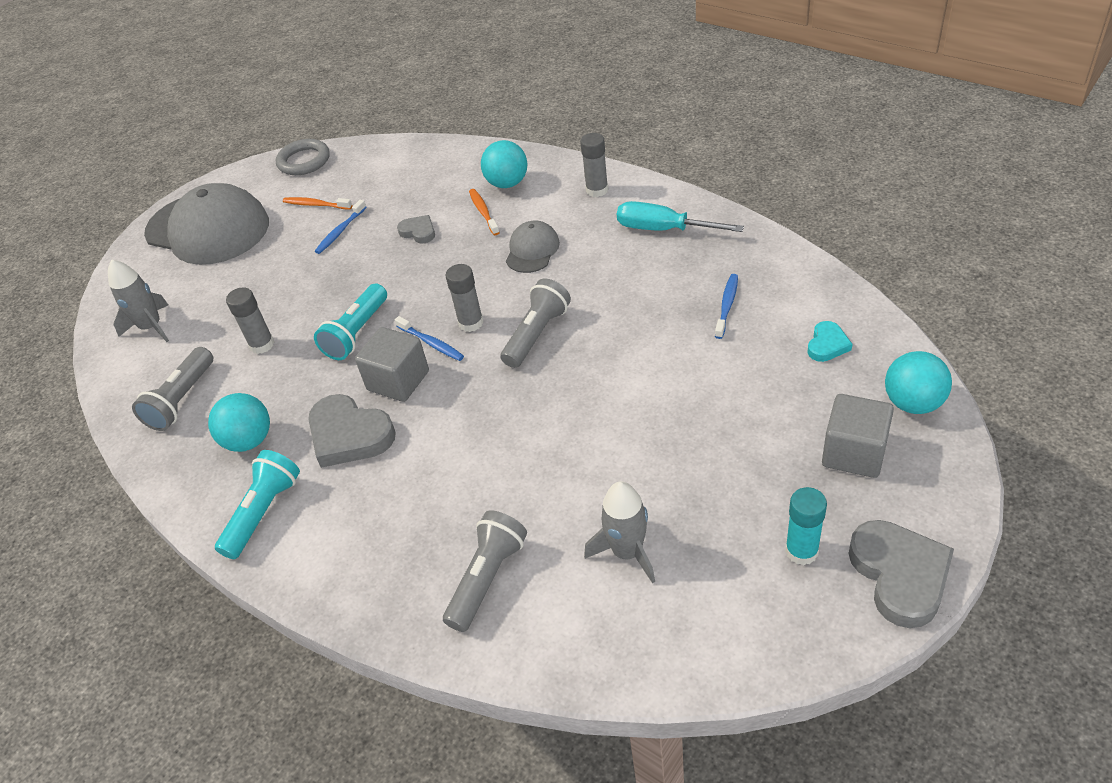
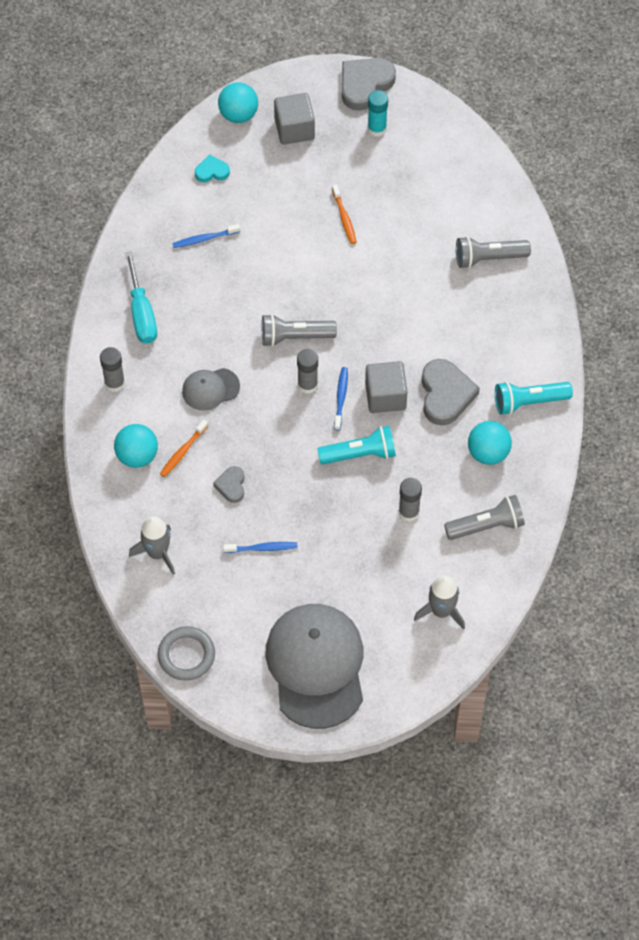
camera: 130 degrees left, 15 degrees up
(316, 205) = (240, 595): orange toothbrush -> orange toothbrush (344, 218)
(627, 552) = (429, 203): grey rocket -> grey rocket (157, 553)

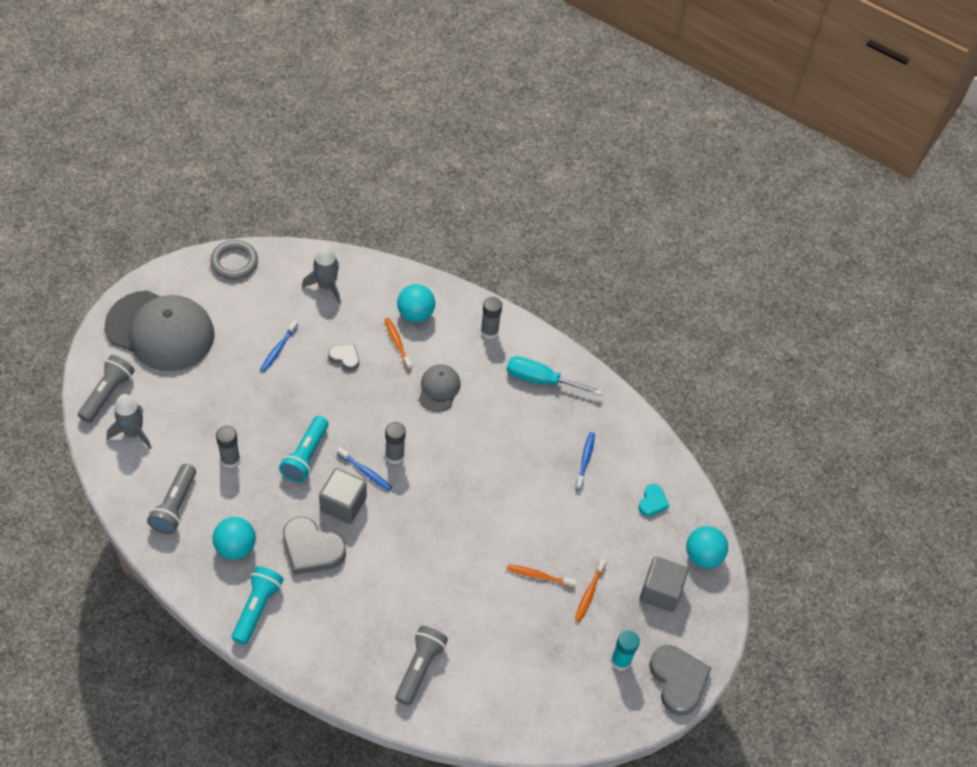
camera: 115 degrees right, 5 degrees down
(295, 337) = (445, 471): grey flashlight -> grey flashlight (107, 394)
(333, 176) = (589, 593): none -> orange toothbrush

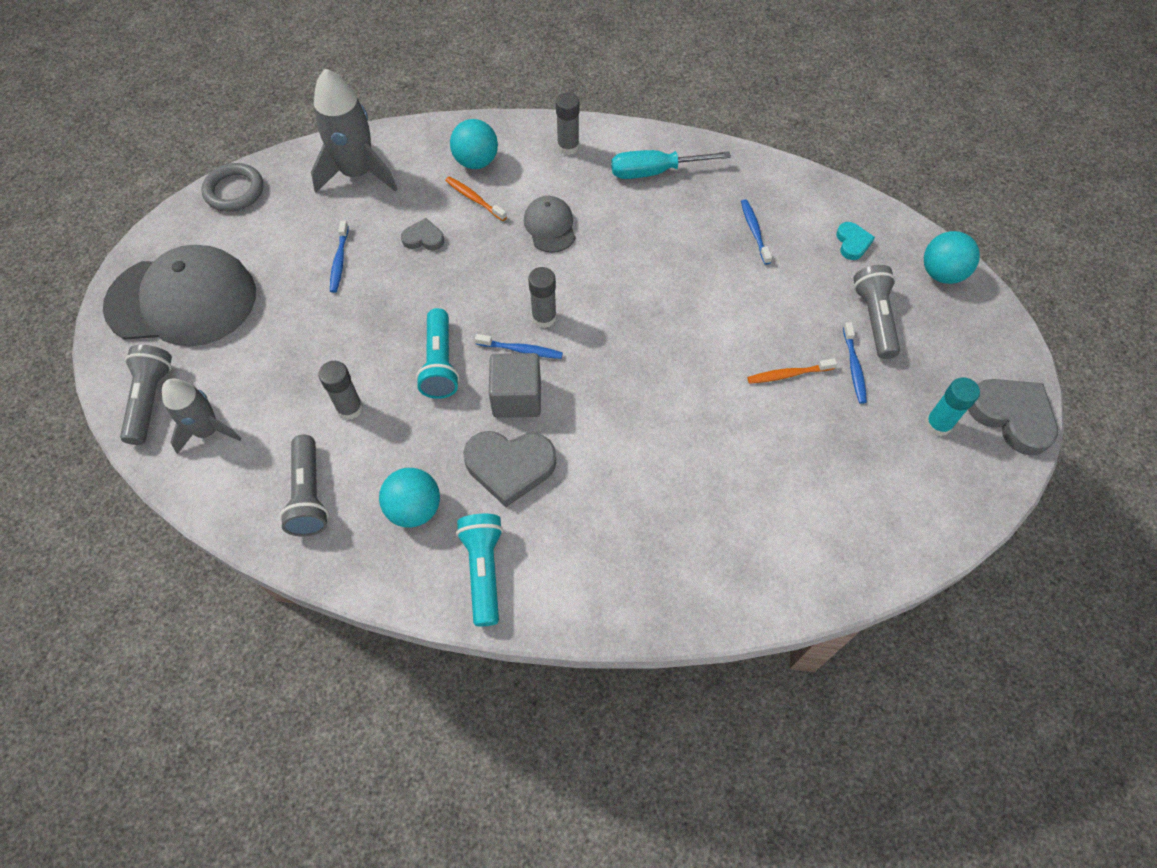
camera: 20 degrees left, 5 degrees up
(326, 285) = (357, 173): grey rocket -> grey rocket, size x1.52
(419, 668) = (724, 545): grey flashlight -> grey flashlight (874, 319)
(589, 593) = (854, 367): orange toothbrush -> blue toothbrush
(660, 591) = (926, 330): grey cube -> none

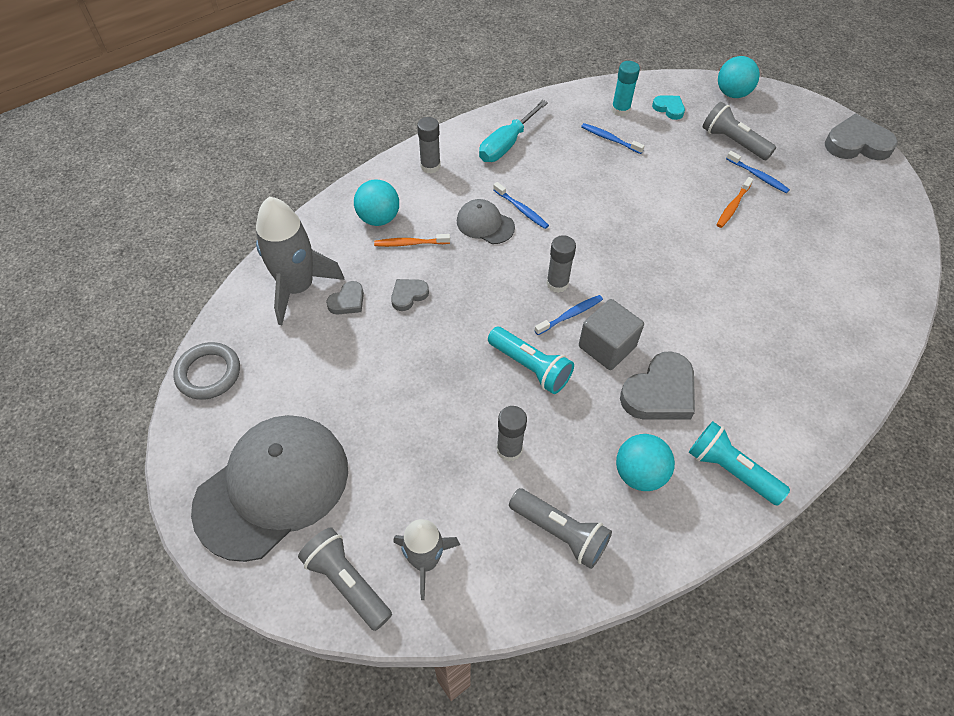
camera: 45 degrees left, 5 degrees down
(339, 261) = (366, 358): blue toothbrush -> blue toothbrush (521, 209)
(377, 209) = (347, 301): none -> grey heart
(938, 424) = (833, 175): turquoise glue stick -> turquoise glue stick (620, 110)

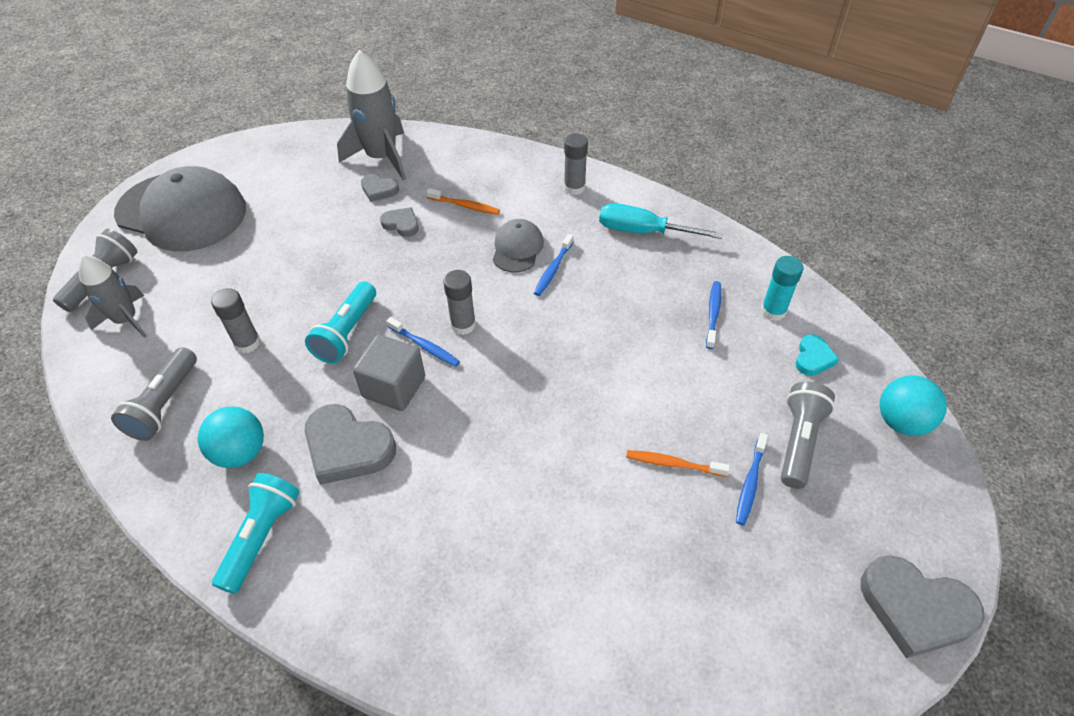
camera: 70 degrees right, 5 degrees down
(208, 373) = (278, 143): grey ring -> none
(379, 218) = (486, 176): turquoise ball -> none
(410, 243) = (465, 206): orange toothbrush -> orange toothbrush turned 135 degrees clockwise
(857, 144) = (915, 609): grey heart -> grey heart turned 135 degrees clockwise

